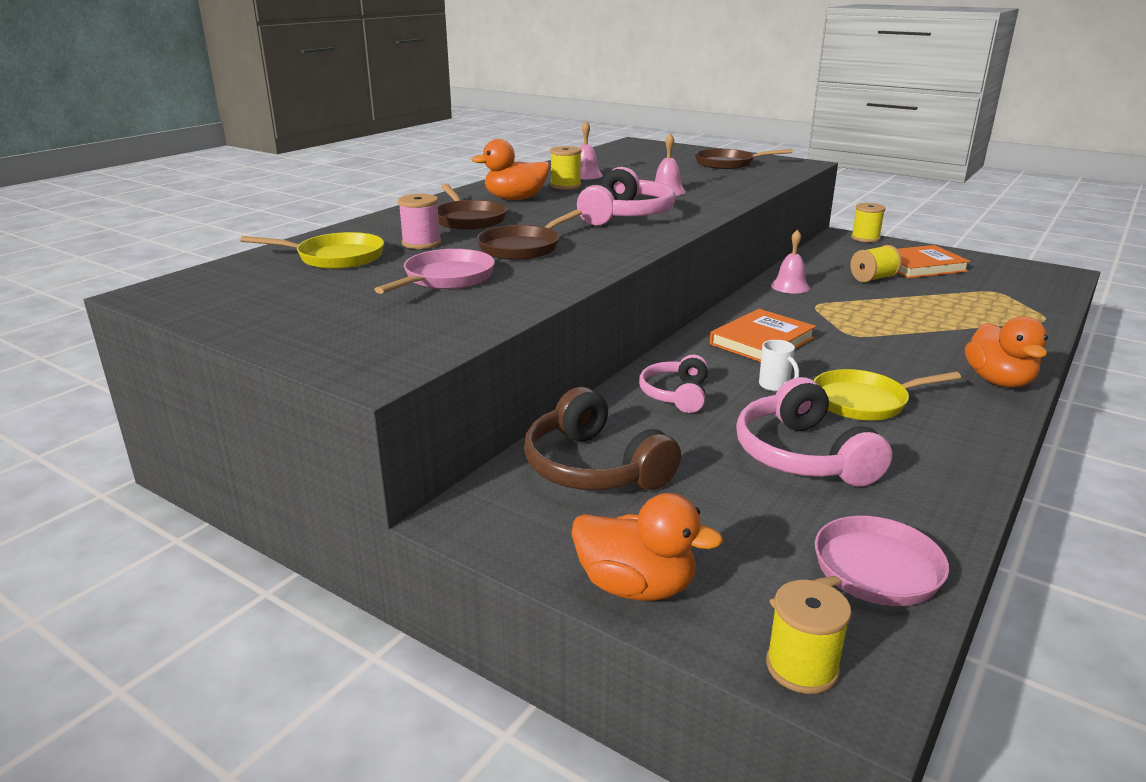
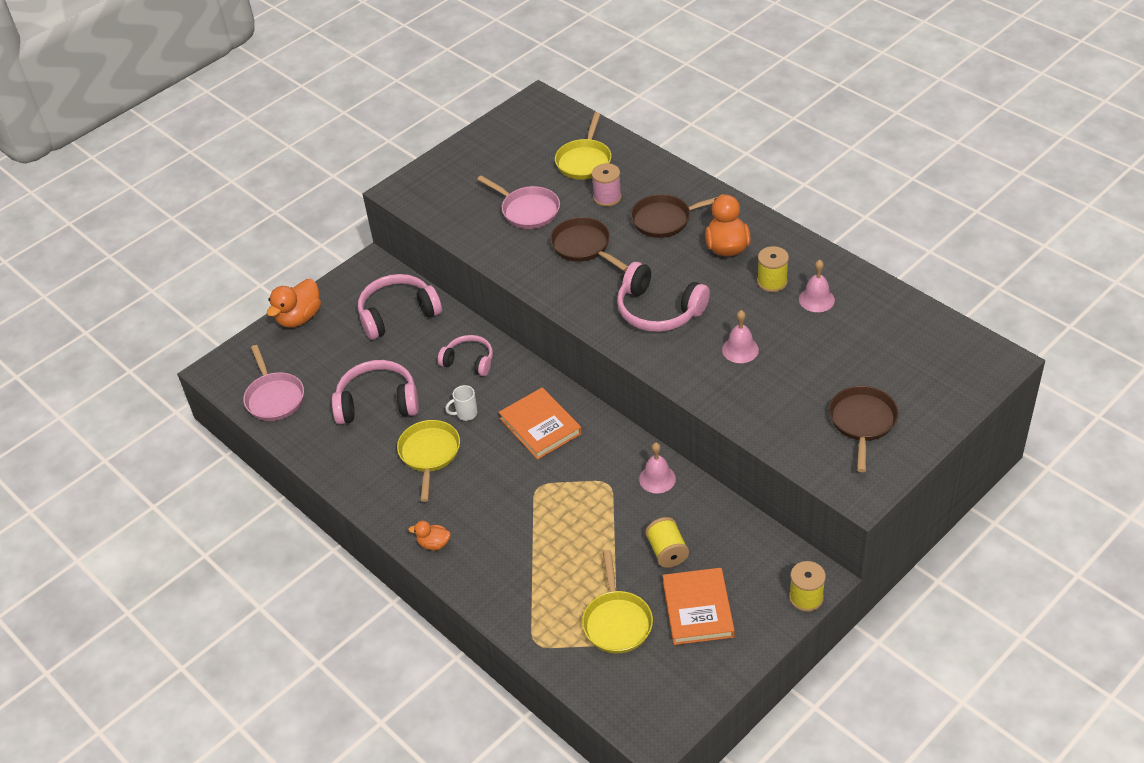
camera: 105 degrees right, 20 degrees up
(594, 467) = (398, 314): brown headphones -> pink headphones
(802, 667) = (234, 358): yellow spool -> none
(973, 291) = (617, 621): none -> yellow pan
(998, 381) = (434, 544): orange duck -> orange duck, size x0.55

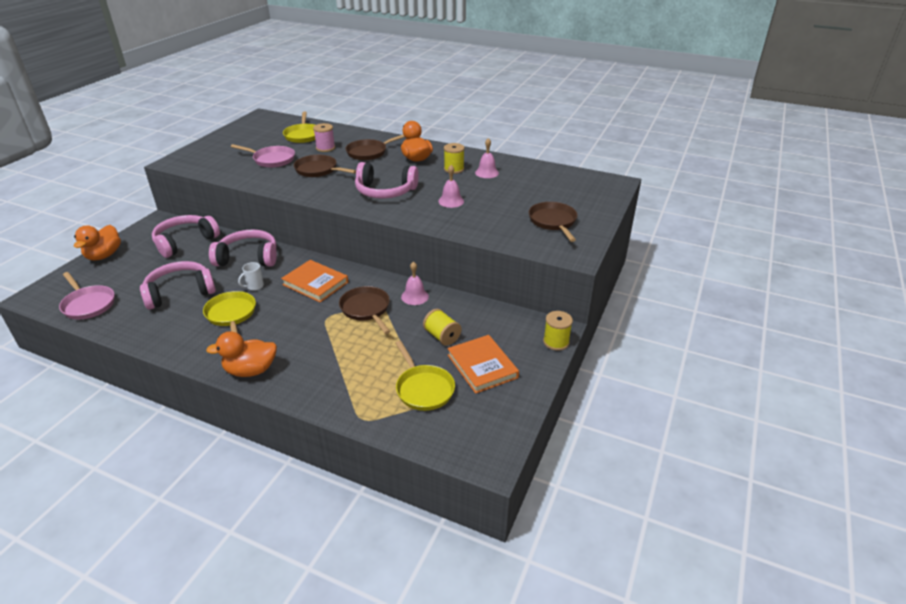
camera: 25 degrees left, 10 degrees down
(434, 544) = (251, 370): orange duck -> orange duck, size x1.81
(469, 361) = (248, 258): pink headphones -> pink headphones, size x1.58
(590, 485) = (366, 309): none -> brown pan

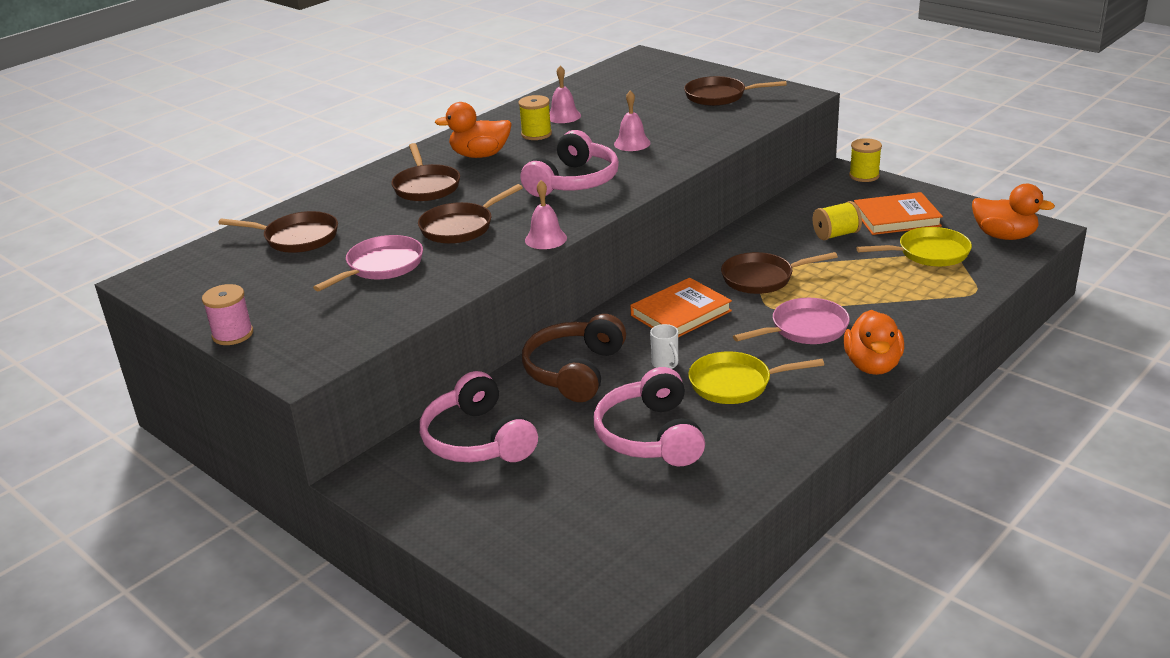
camera: 70 degrees left, 5 degrees down
(88, 304) = (644, 538): pink pan -> pink pan (804, 329)
(104, 255) = (470, 539): orange duck -> orange duck (1004, 236)
(248, 258) = (575, 371): pink headphones -> brown headphones
(303, 135) = (297, 238): yellow pan -> brown pan
(325, 148) = (374, 220): pink spool -> pink spool (233, 334)
(415, 296) = (745, 244): pink bell -> pink bell (546, 239)

